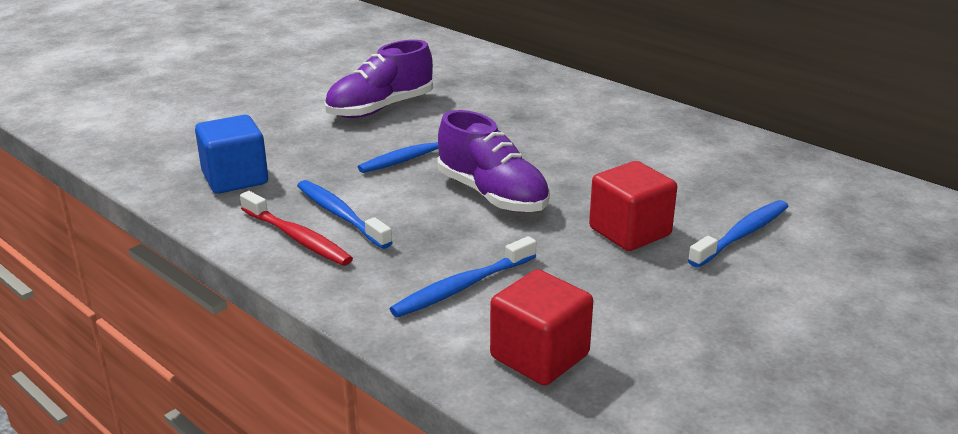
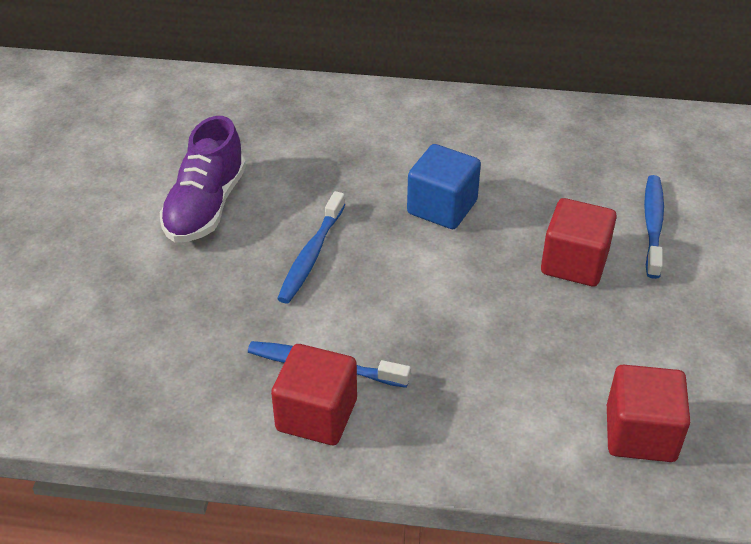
camera: 35 degrees left, 15 degrees up
(235, 178) = (168, 371): blue cube -> blue cube (442, 207)
(297, 238) = (316, 415): red toothbrush -> red cube
(462, 287) = (513, 394): blue toothbrush -> none
(492, 195) = (428, 274): purple shoe -> none

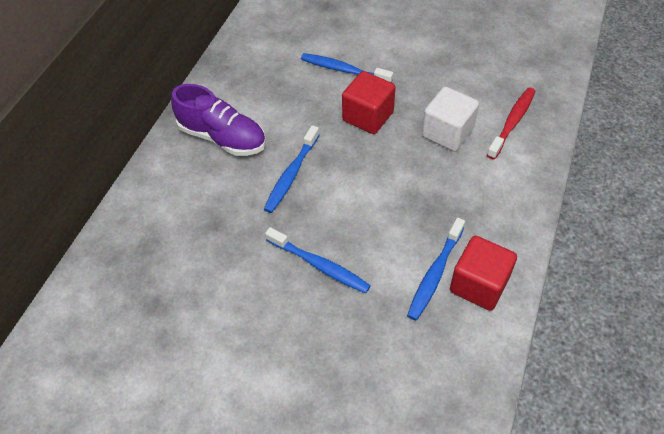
camera: 75 degrees left, 10 degrees up
(205, 207) = (238, 336): purple shoe -> purple shoe (223, 138)
(442, 207) = (291, 174): blue cube -> blue toothbrush
(581, 354) = (447, 133): none -> white cube
(640, 434) = (512, 122): red cube -> red toothbrush

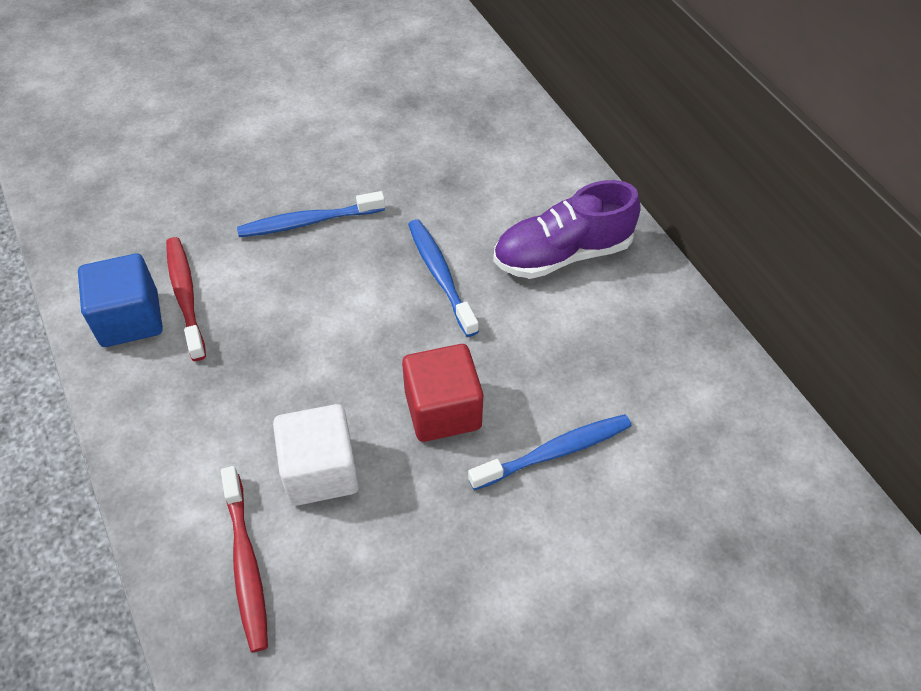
camera: 130 degrees right, 0 degrees up
(435, 274) = (185, 296): blue toothbrush -> red toothbrush
(479, 285) = (130, 319): red cube -> blue cube

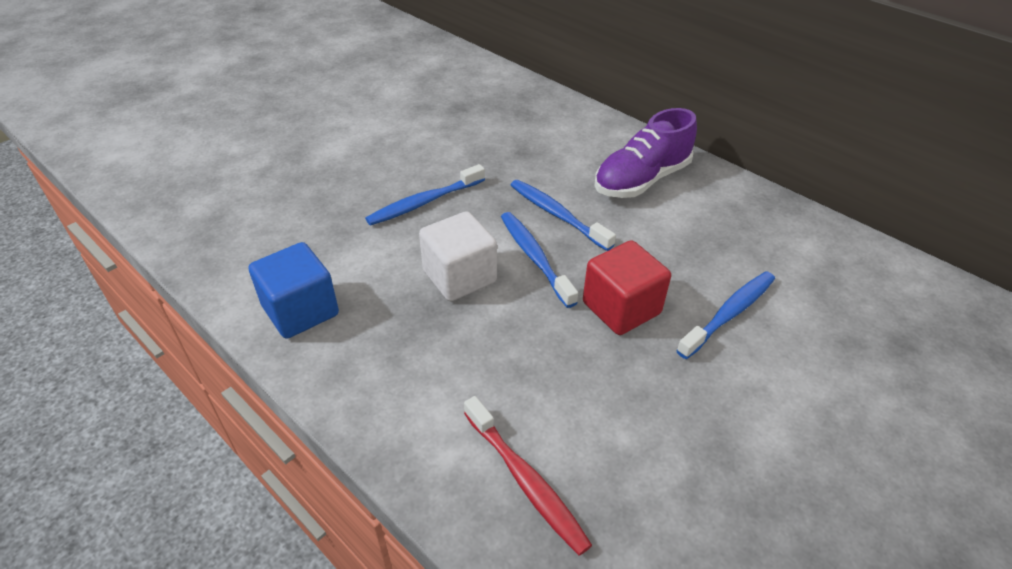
camera: 20 degrees left, 10 degrees down
(185, 296) = (344, 280): red toothbrush -> none
(320, 471) = (547, 383): white cube -> white cube (459, 277)
(386, 323) = (534, 257): none -> blue toothbrush

